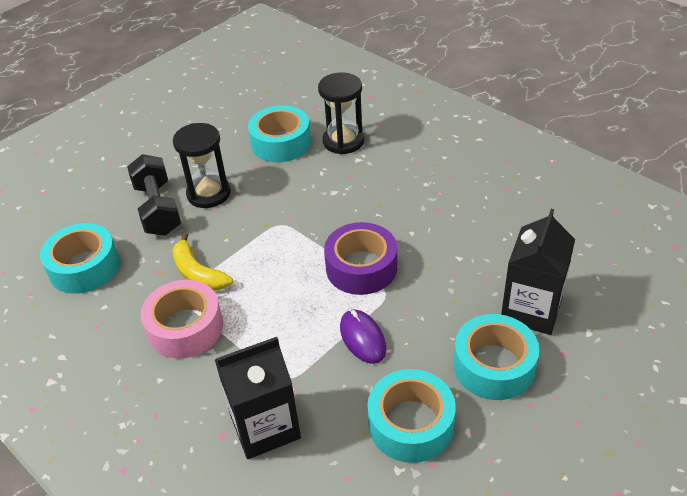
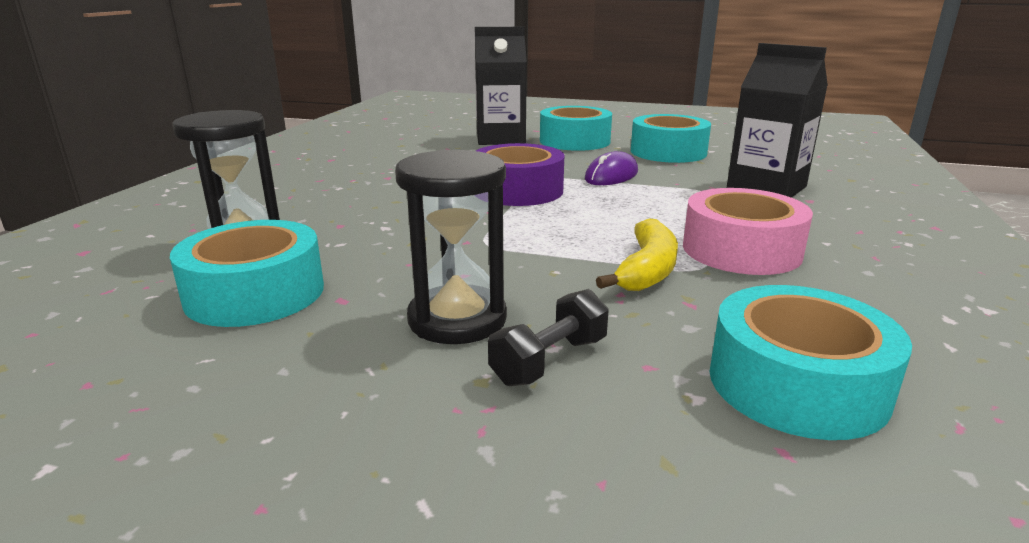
camera: 120 degrees left, 20 degrees down
(158, 209) = (549, 361): black dumbbell -> black dumbbell, size x0.60

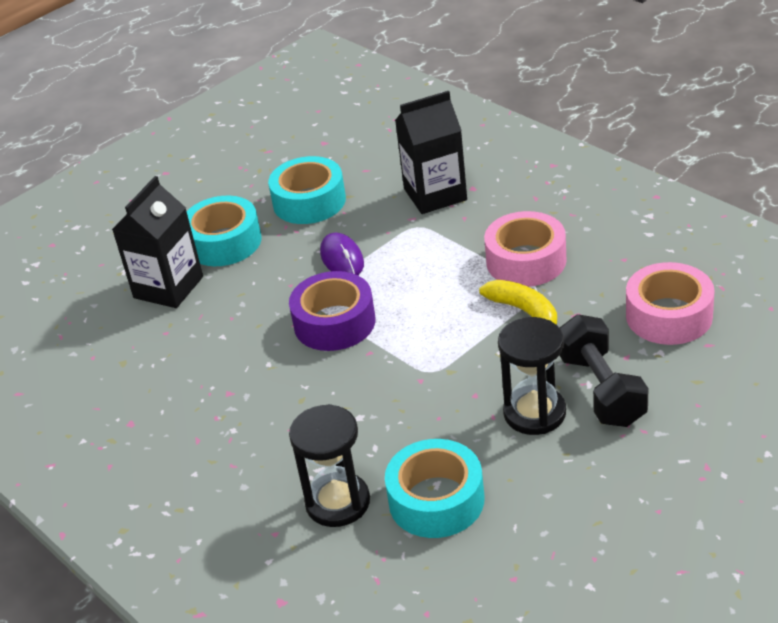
camera: 55 degrees left, 15 degrees up
(549, 361) = (601, 390): black dumbbell -> black dumbbell, size x1.68
(797, 384) = (669, 316): turquoise tape -> pink tape

